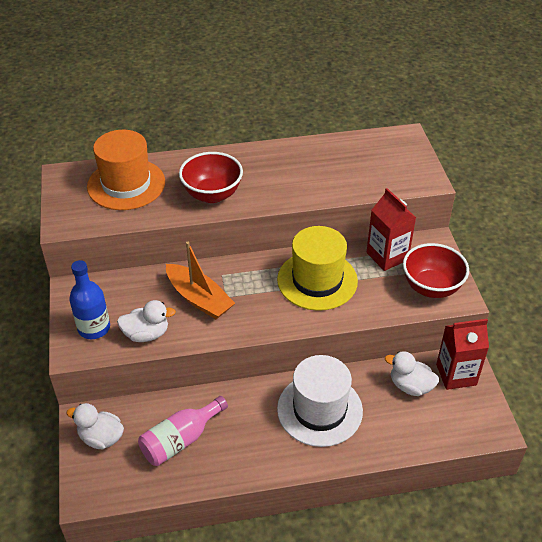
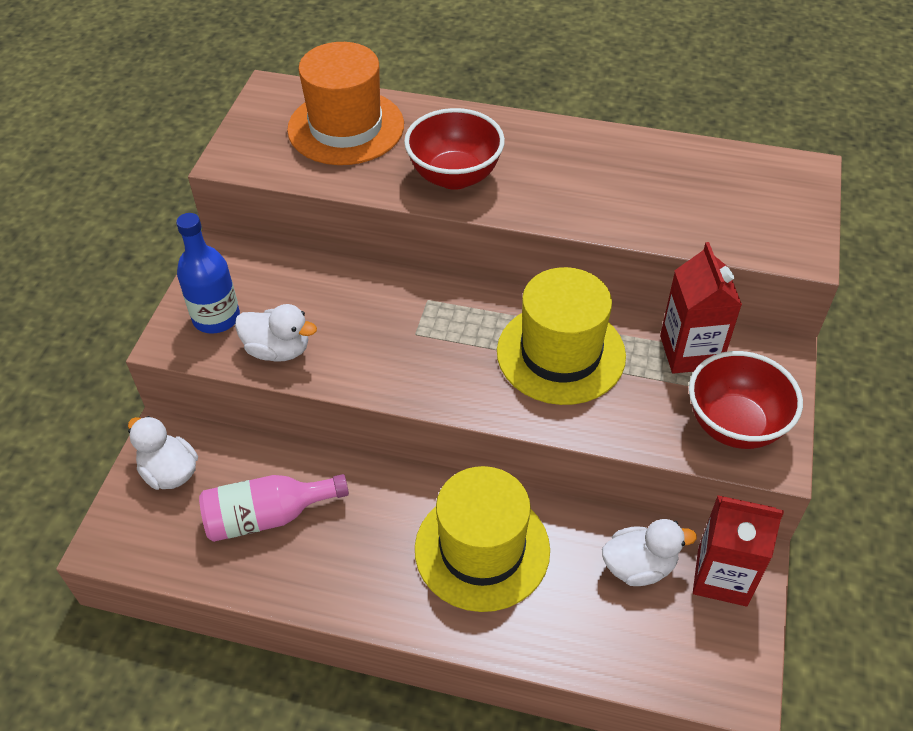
camera: 25 degrees right, 5 degrees up
(199, 299) = (377, 324): orange boat -> none
(319, 410) = (482, 549): white hat -> yellow hat
(410, 386) = (639, 566): white duck -> white duck turned 120 degrees clockwise

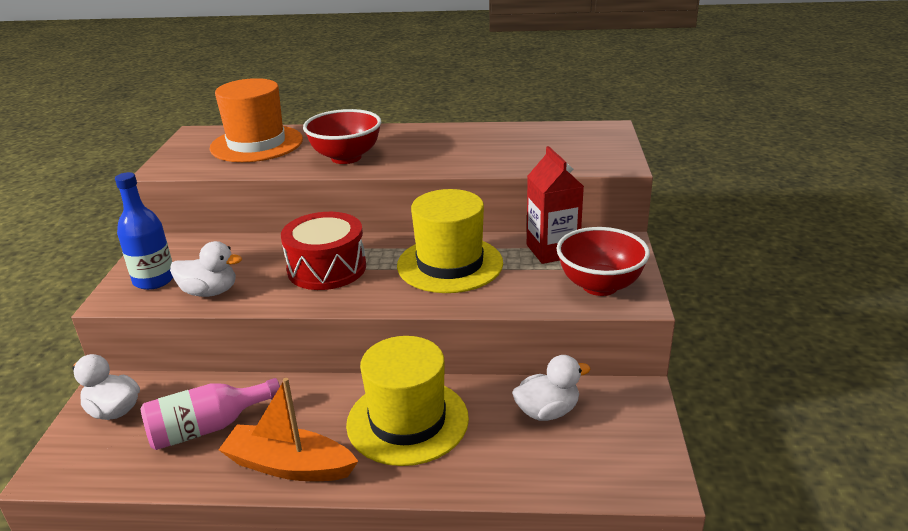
camera: 10 degrees left, 20 degrees down
(349, 586) = (289, 466): none -> orange boat
(414, 334) = (327, 268): none -> red drum
(722, 576) = (619, 407): red carton -> none

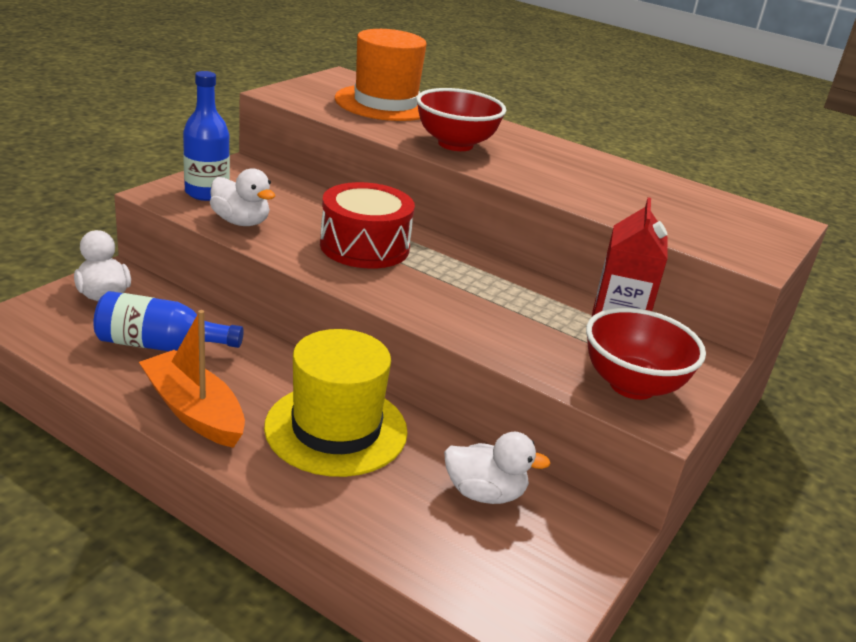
camera: 25 degrees right, 0 degrees up
(208, 428) = (160, 345): pink bottle -> blue bottle
(450, 264) = (489, 294): yellow hat -> none

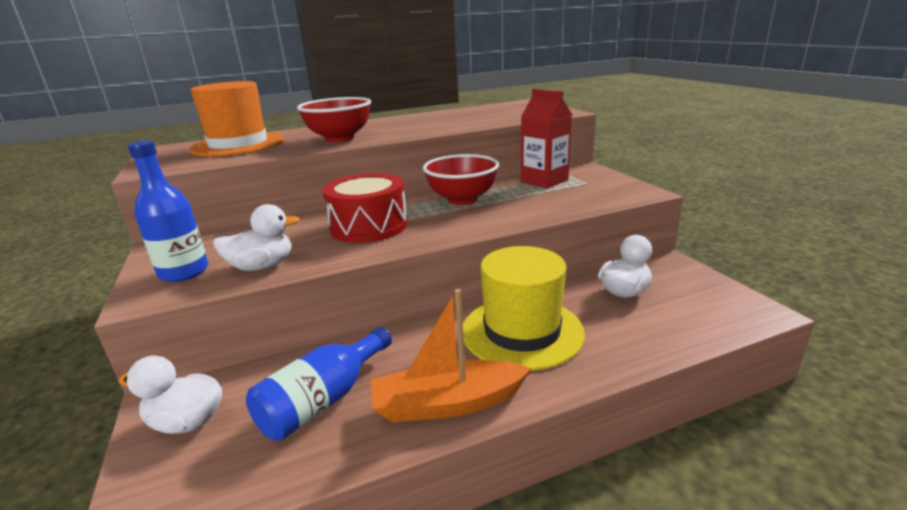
camera: 50 degrees left, 5 degrees down
(632, 385) = (606, 190): red bowl -> red bowl (462, 199)

